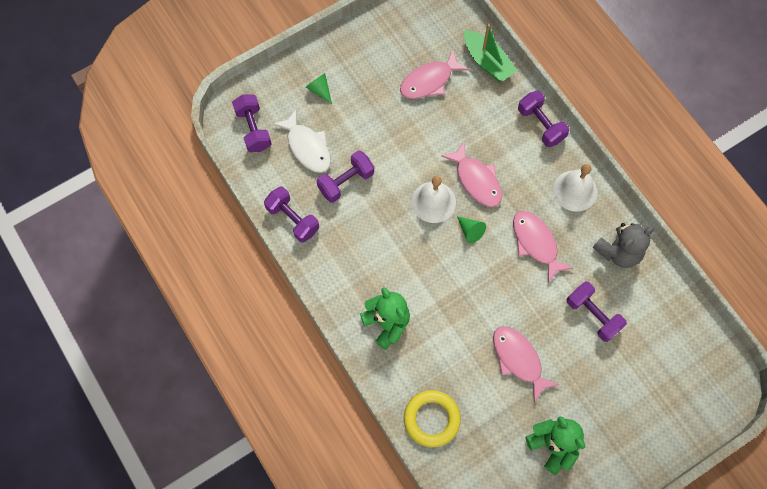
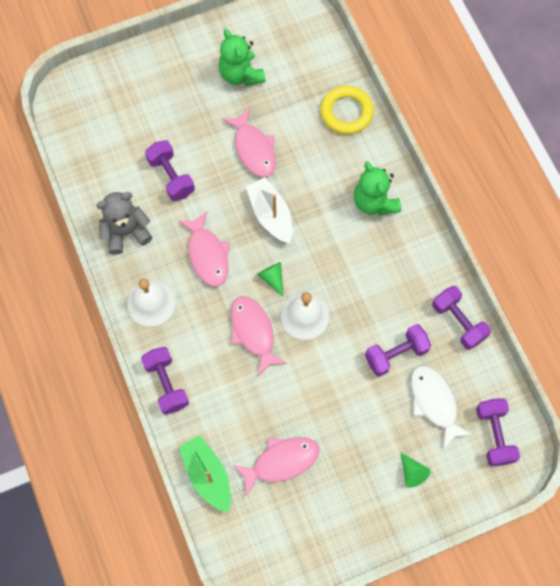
camera: 170 degrees left, 0 degrees up
(485, 292) = (270, 215): none -> white boat

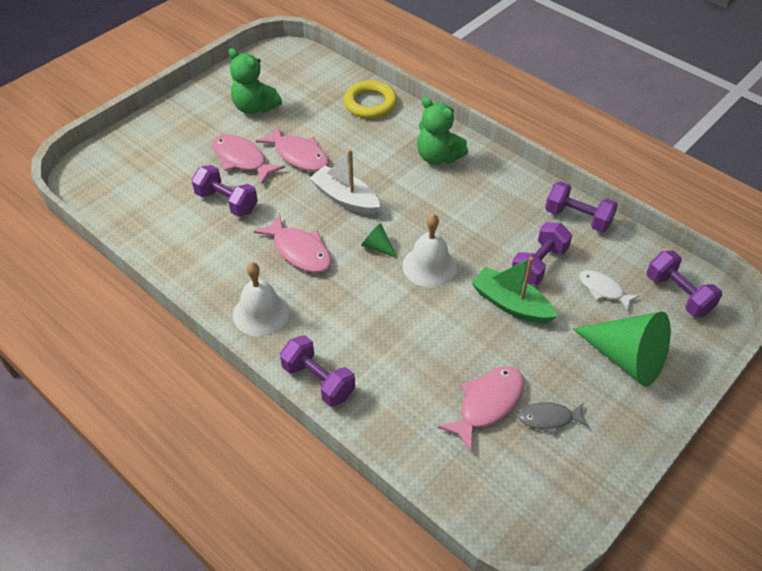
camera: 25 degrees left, 20 degrees down
(126, 232) = (201, 262): grey teddy bear -> none
(207, 475) = (415, 451): green boat -> green boat (511, 304)
(253, 332) = (385, 298): pink fish -> pink fish (242, 160)
(320, 495) = (549, 418): none -> grey fish
(412, 472) = (626, 358): green cone -> green cone, size x2.22
(434, 403) = (603, 290): white fish -> white fish, size x0.64

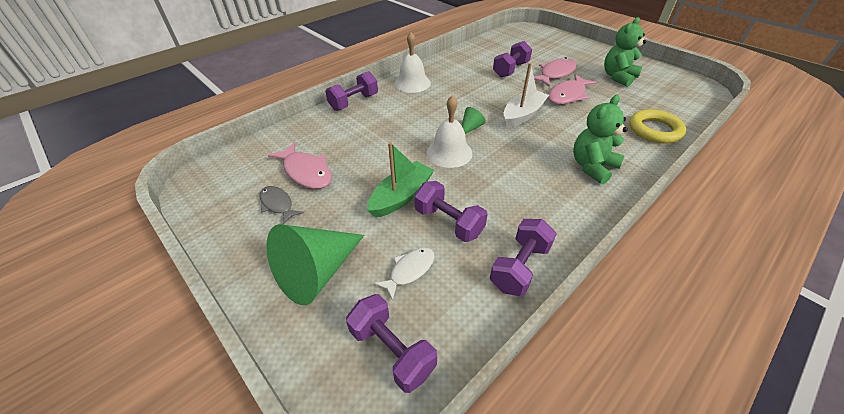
camera: 95 degrees right, 5 degrees down
(299, 251) = (465, 96): pink fish -> none
(549, 418) = (278, 204): grey fish -> grey fish turned 45 degrees counterclockwise
(678, 294) = (392, 350): purple dumbbell -> purple dumbbell turned 75 degrees clockwise

